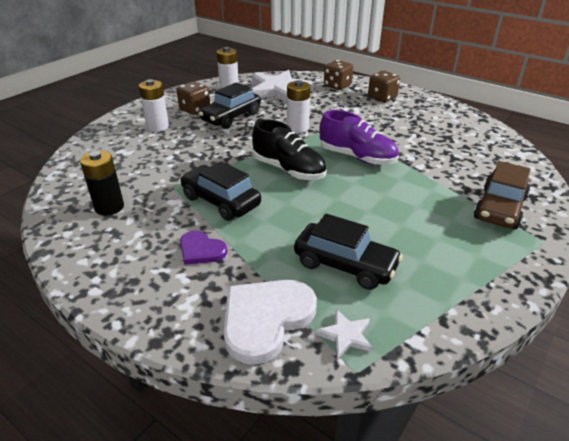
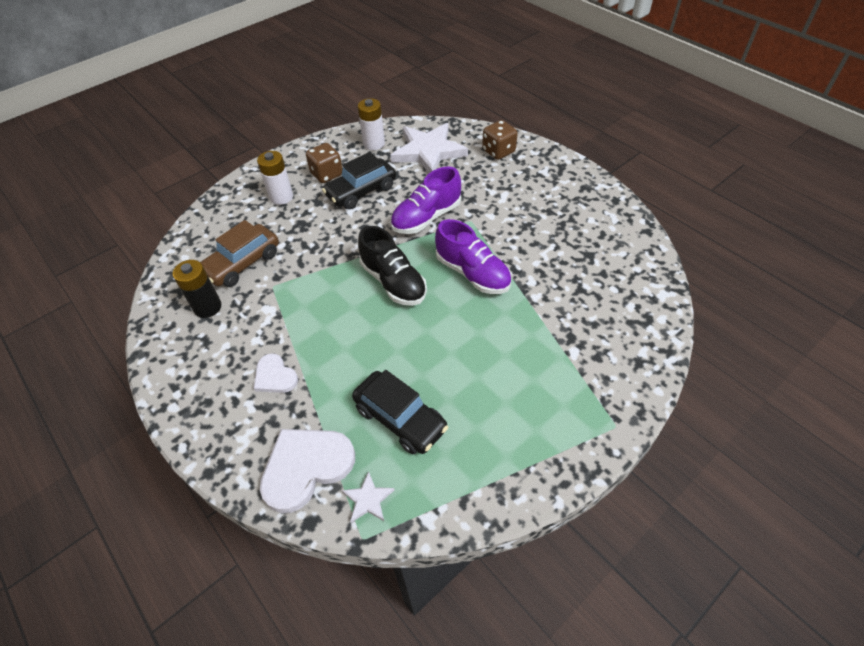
camera: 15 degrees right, 15 degrees up
(201, 250) = (275, 376): purple heart -> white heart
(220, 201) = (311, 316): black car -> none
(297, 128) = (426, 217): white battery -> purple shoe
(382, 98) = (542, 178): brown dice -> none
(499, 208) = (592, 372): brown car -> brown car (242, 263)

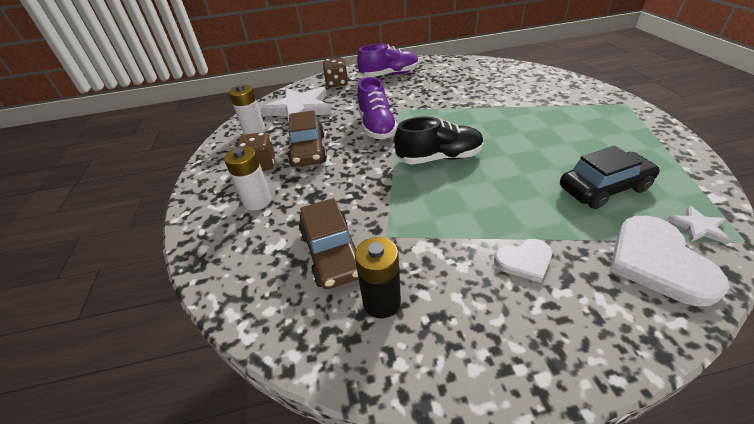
camera: 60 degrees left, 10 degrees down
(361, 191) = (308, 150): black car -> brown car
(472, 273) = (457, 121): purple shoe -> purple shoe (389, 75)

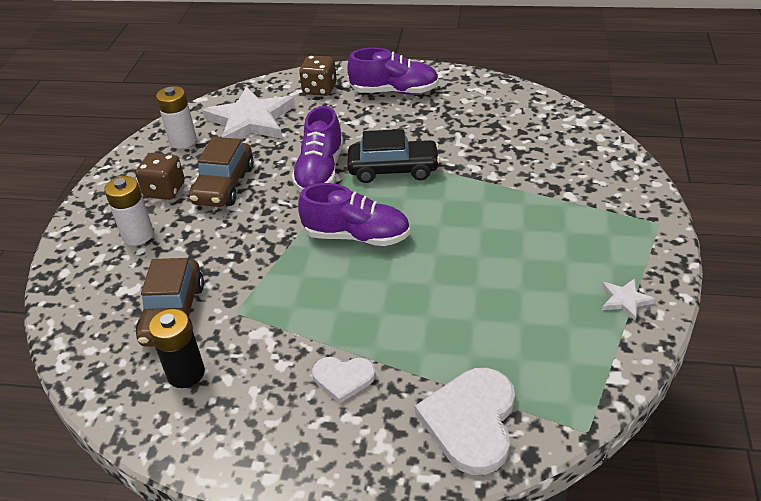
camera: 20 degrees right, 0 degrees up
(439, 158) = (357, 236): black shoe -> purple shoe
(603, 188) = (501, 328): black car -> black car (393, 169)
(698, 227) = (554, 402): white star -> white star (625, 300)

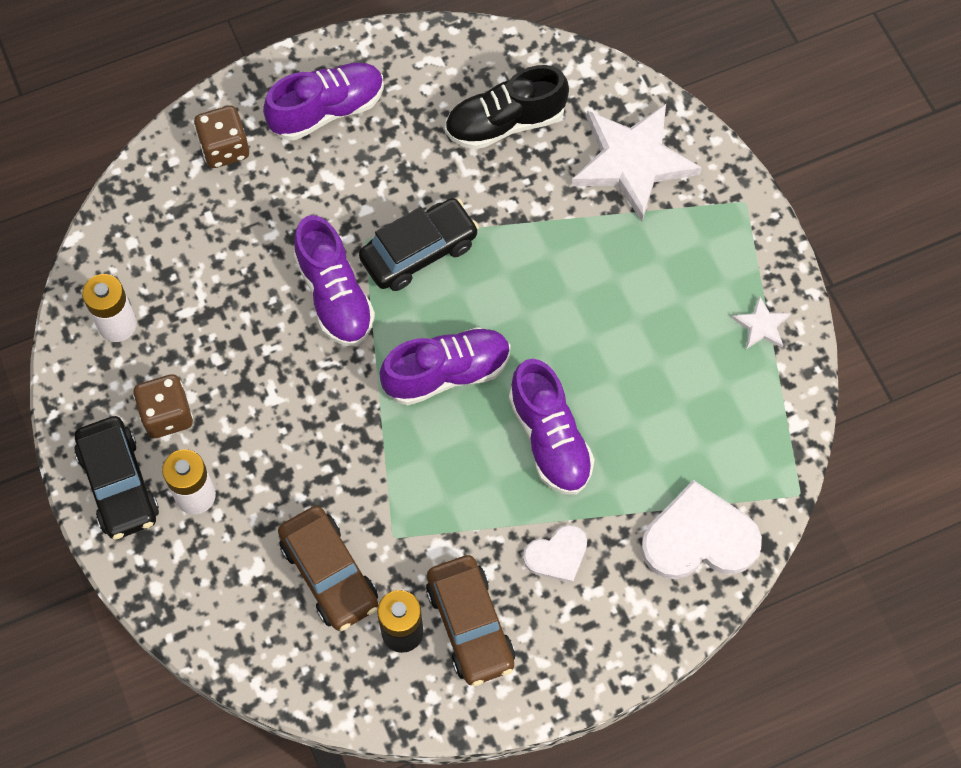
camera: 35 degrees left, 25 degrees up
(103, 211) = (119, 484): none -> black car
(224, 185) = (234, 372): brown car -> brown car (470, 625)
(250, 120) = (177, 248): white star -> white star (632, 162)
(399, 302) = (550, 439): none -> purple shoe
(471, 421) = (699, 538): white heart -> white heart turned 105 degrees clockwise
(504, 129) = (505, 123): none -> black shoe

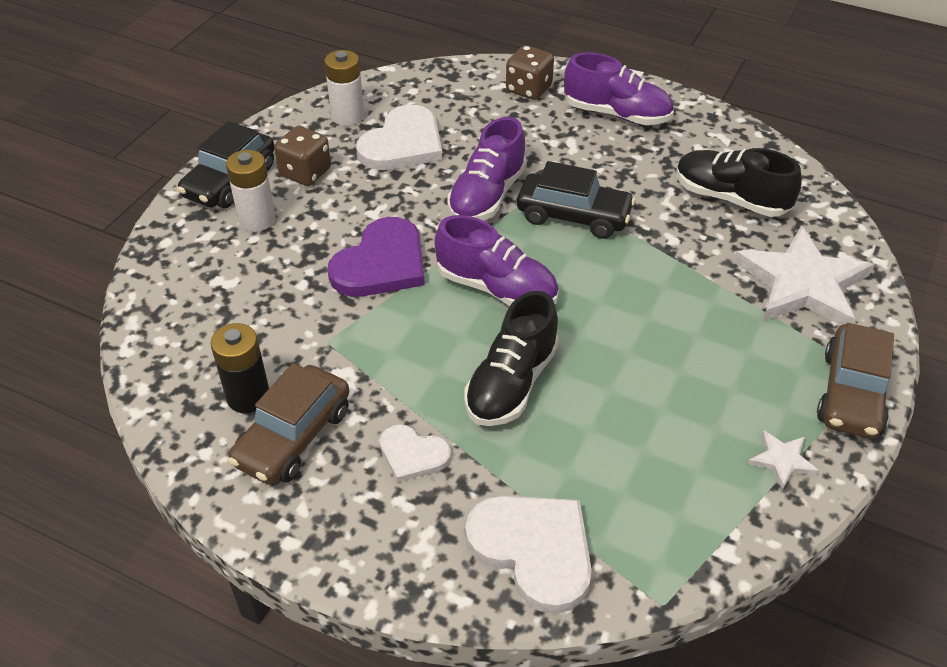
camera: 50 degrees right, 20 degrees down
(202, 308) = (403, 144): none -> white heart
(329, 574) = (261, 324): brown car -> brown car (851, 393)
(341, 436) = (381, 263): none -> purple heart
(550, 439) = (511, 383): purple shoe -> black shoe

